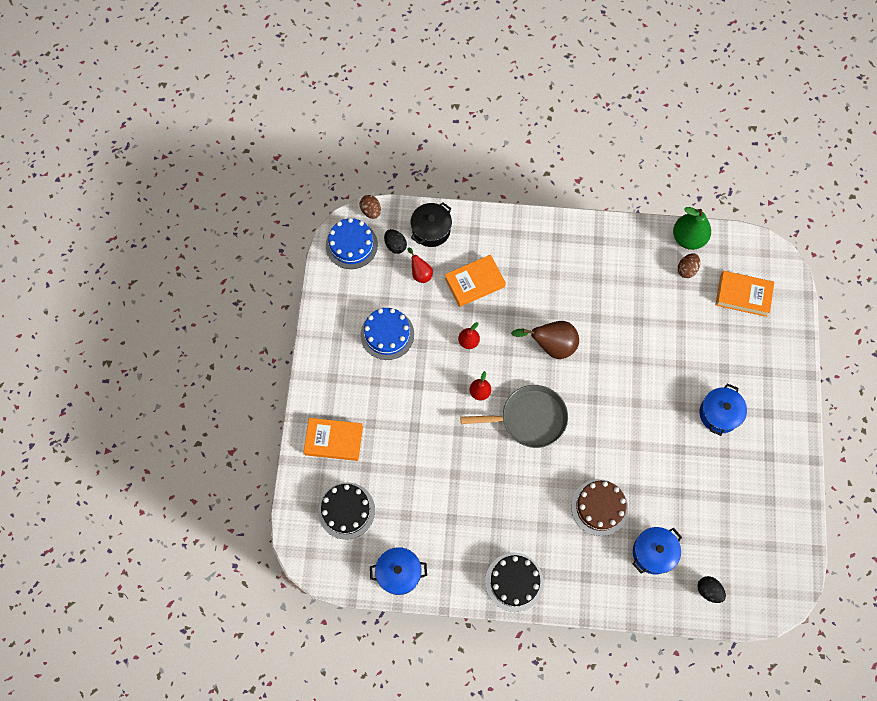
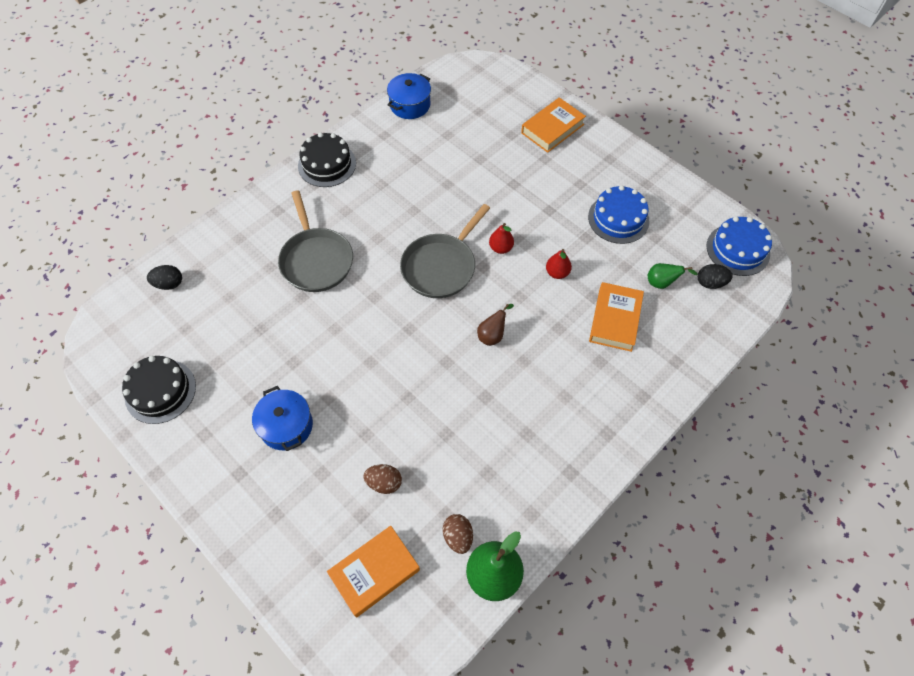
camera: 130 degrees right, 10 degrees down
(346, 510) = (488, 104): black cake -> black cake (160, 391)
(371, 211) = (767, 288): brown egg -> brown egg (384, 483)
(420, 273) = (662, 283): red pear -> green pear
(431, 230) = (706, 324): black pot -> none
(551, 345) = (492, 335): brown pear -> brown pear, size x0.56
(599, 507) = (316, 260): brown cake -> grey pan
(653, 552) = (240, 269): blue pot -> none

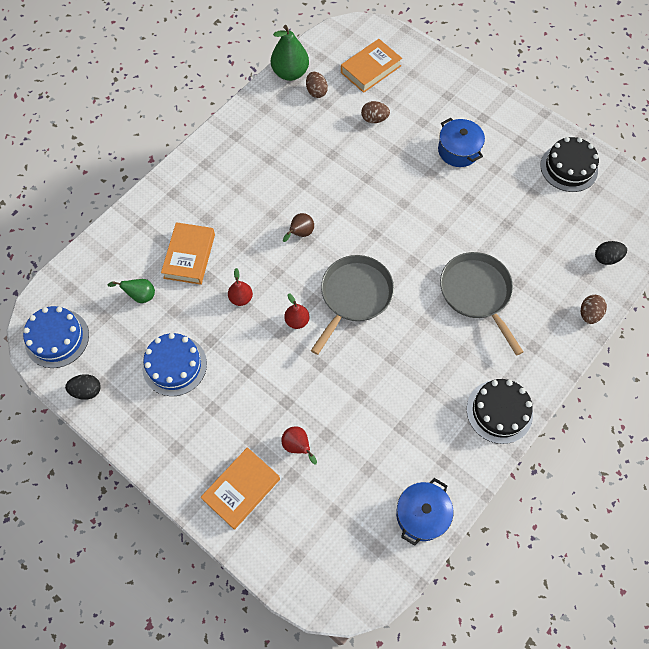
camera: 175 degrees right, 5 degrees up
(213, 233) = (589, 314): none -> brown egg
(505, 152) = (298, 446): none -> red pear
(710, 283) = (93, 299): black egg -> black egg (87, 391)

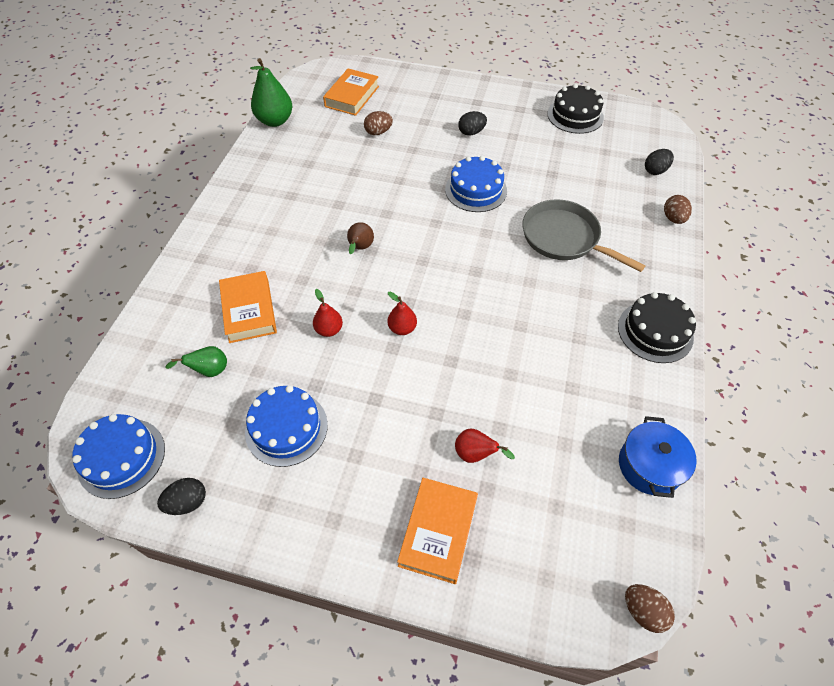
camera: 25 degrees left, 10 degrees down
(316, 92) = (309, 128): brown egg -> brown egg (643, 611)
(354, 296) = (448, 283): grey pan -> none
(427, 214) = (476, 190): none -> blue cake
(458, 150) = (471, 132): blue pot -> black egg

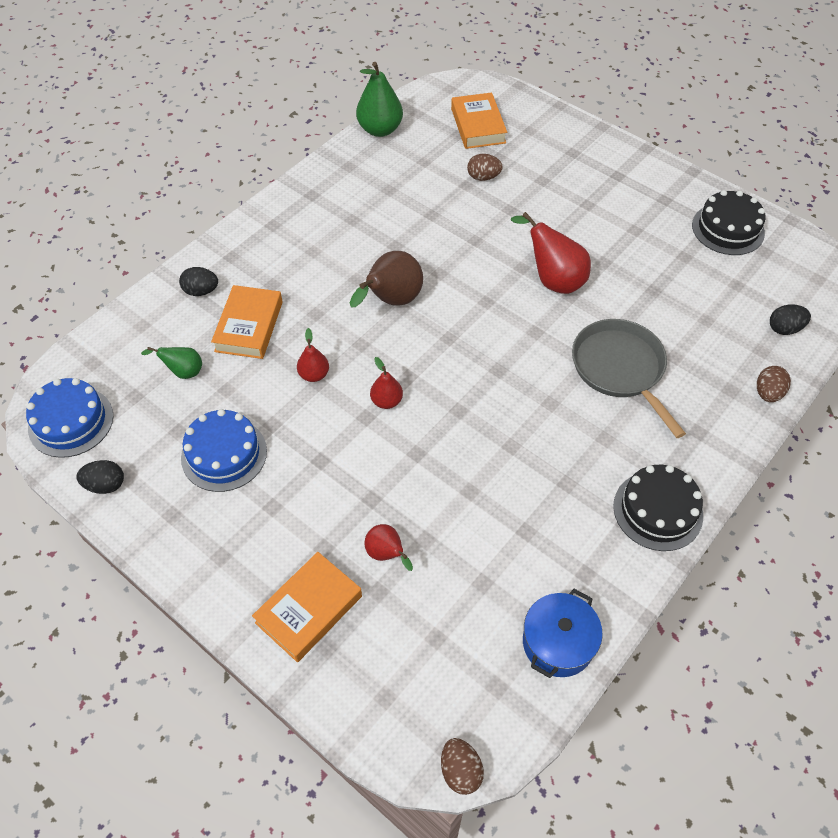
camera: 25 degrees right, 0 degrees up
(352, 96) = (478, 126): orange book -> orange book turned 60 degrees counterclockwise
(360, 248) = (391, 301): brown pear -> brown pear, size x1.78
(471, 132) = (589, 210): black egg -> black egg (201, 291)
(476, 190) = (553, 280): blue cake -> red pear

